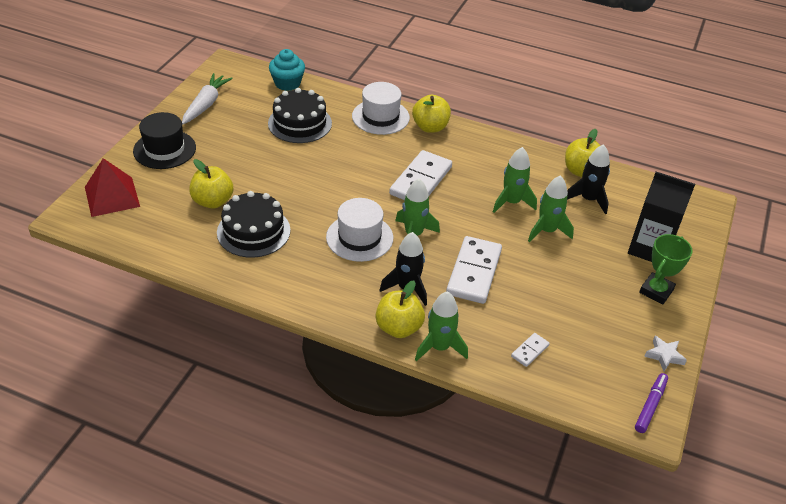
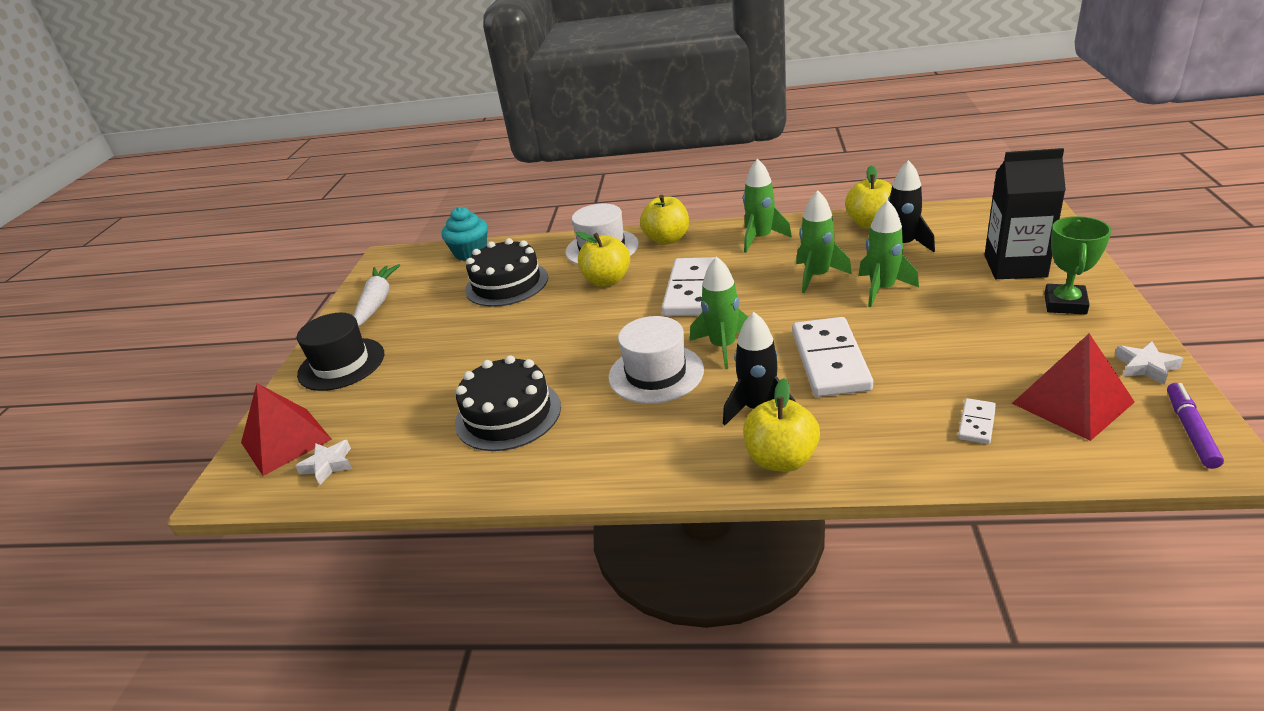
camera: 10 degrees left, 10 degrees down
(132, 225) = (328, 465): none -> white star
(213, 201) = (434, 399): yellow apple -> yellow apple (607, 281)
(439, 347) = (855, 463): green rocket -> green rocket (760, 238)
(598, 360) = (1072, 402): none -> red pyramid

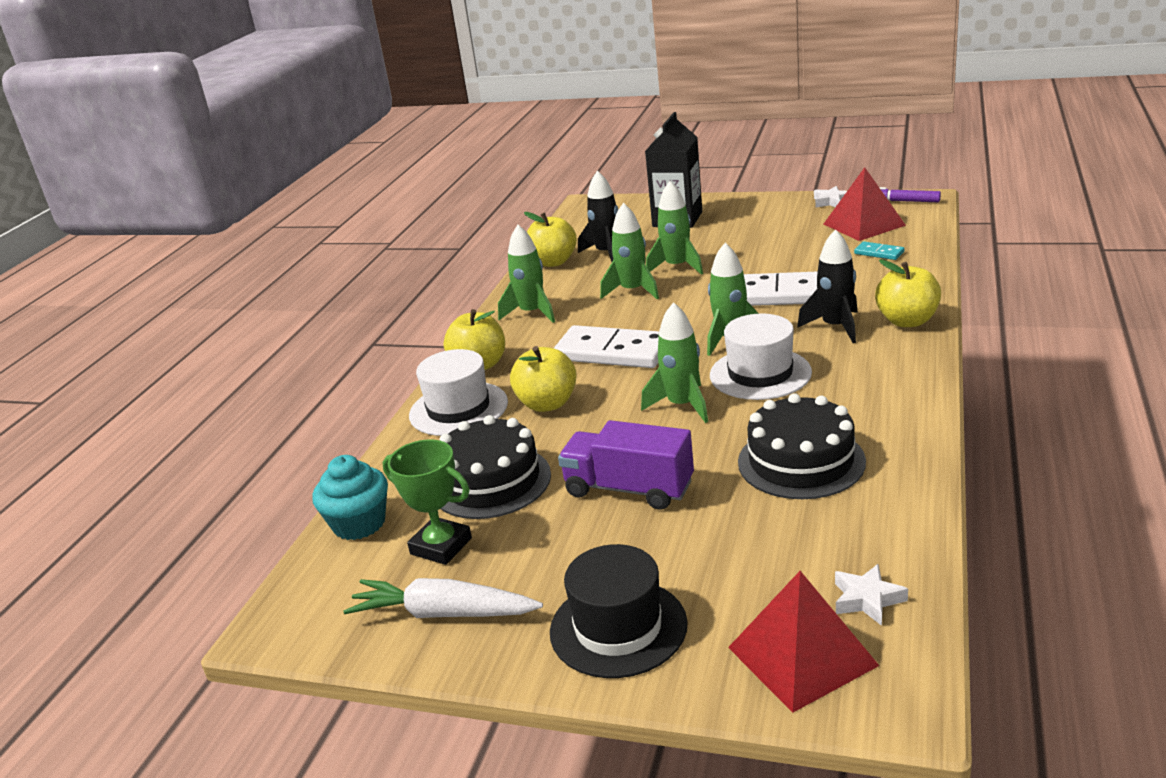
camera: 80 degrees left, 5 degrees down
(486, 339) = (629, 489): none -> purple truck
(601, 341) = (682, 405): none -> green rocket
(977, 423) = (879, 253): white domino -> turquoise domino
(1065, 304) = (742, 211): green trophy -> green trophy (441, 546)

